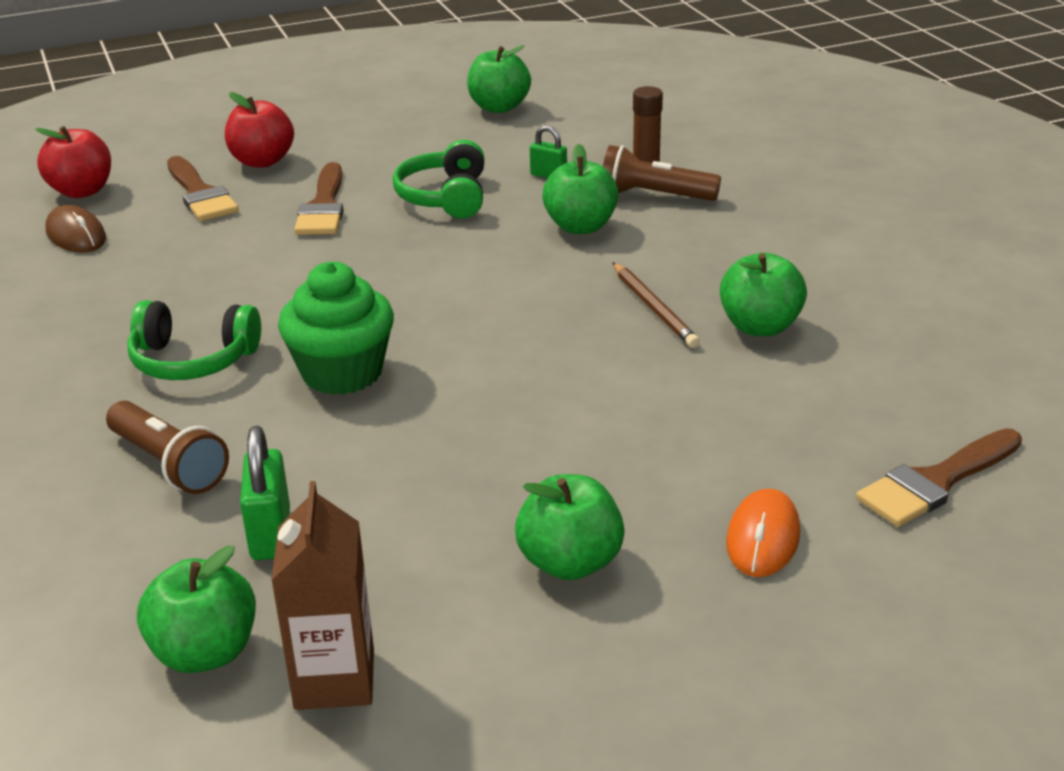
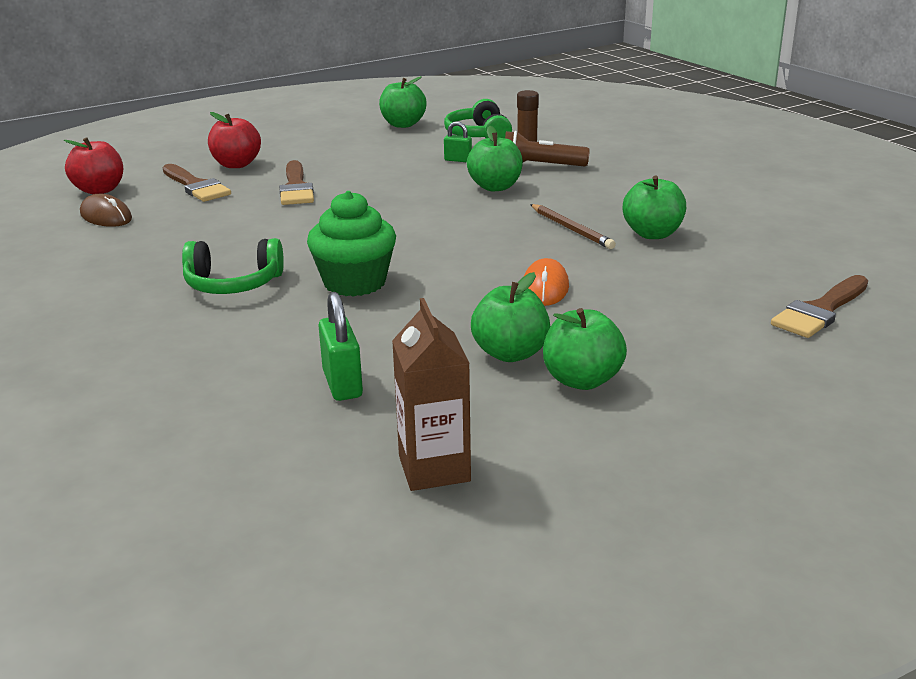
camera: 10 degrees left, 5 degrees down
(169, 464) = (242, 348): brown flashlight -> none
(205, 652) = (322, 462): green apple -> green apple (510, 353)
(445, 197) = (386, 177): green headphones -> green headphones (479, 135)
(763, 538) = (715, 353): orange mouse -> orange mouse (545, 287)

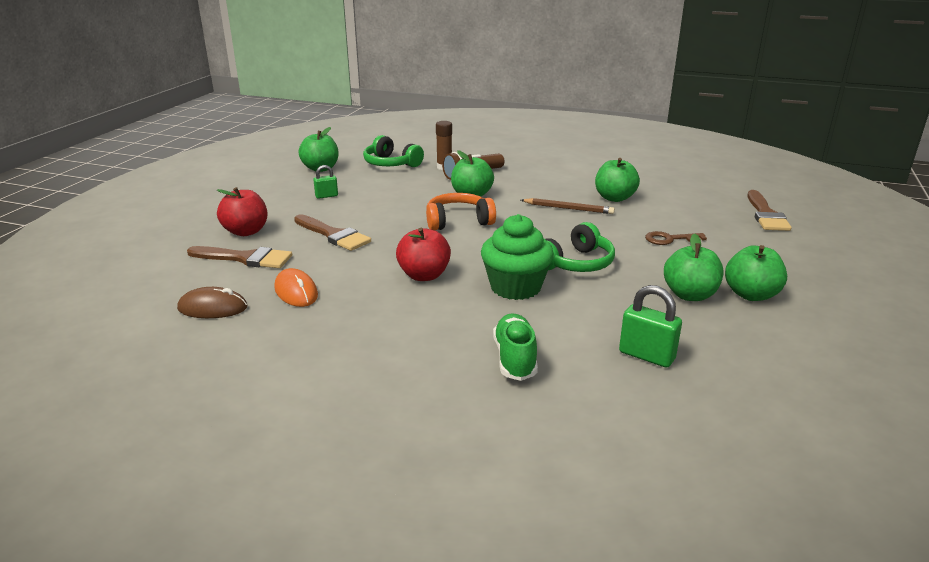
camera: 40 degrees left, 0 degrees up
(99, 190) = (157, 289): red apple -> red apple (424, 275)
(230, 337) = (515, 359): none -> green shoe
(233, 284) = (435, 320): green headphones -> green headphones (576, 263)
(428, 208) = (458, 221): none -> orange headphones
(434, 468) = (794, 380): brown carton -> none
(458, 160) = (411, 184): green padlock -> green padlock (326, 196)
(545, 287) = (626, 249): orange mouse -> orange mouse (296, 292)
(619, 295) = (670, 239): none -> brown key

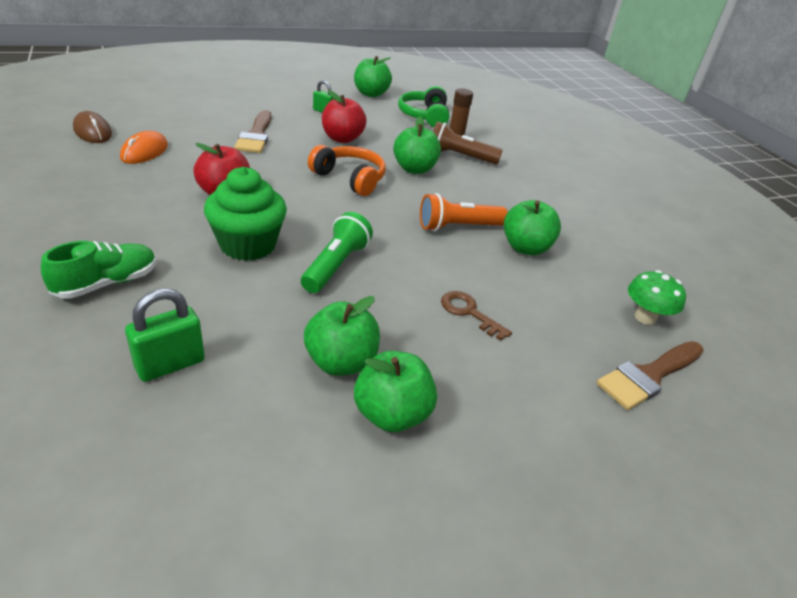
camera: 45 degrees right, 10 degrees up
(245, 258) = (180, 117): brown brush -> none
(246, 232) = (223, 104): red apple -> red apple (342, 138)
(568, 208) = (458, 227): brown pencil -> orange flashlight
(576, 263) = (335, 265): green headphones -> green flashlight
(646, 356) = (170, 364): green padlock -> green padlock turned 60 degrees clockwise
(714, 195) = (645, 317): none -> green mushroom

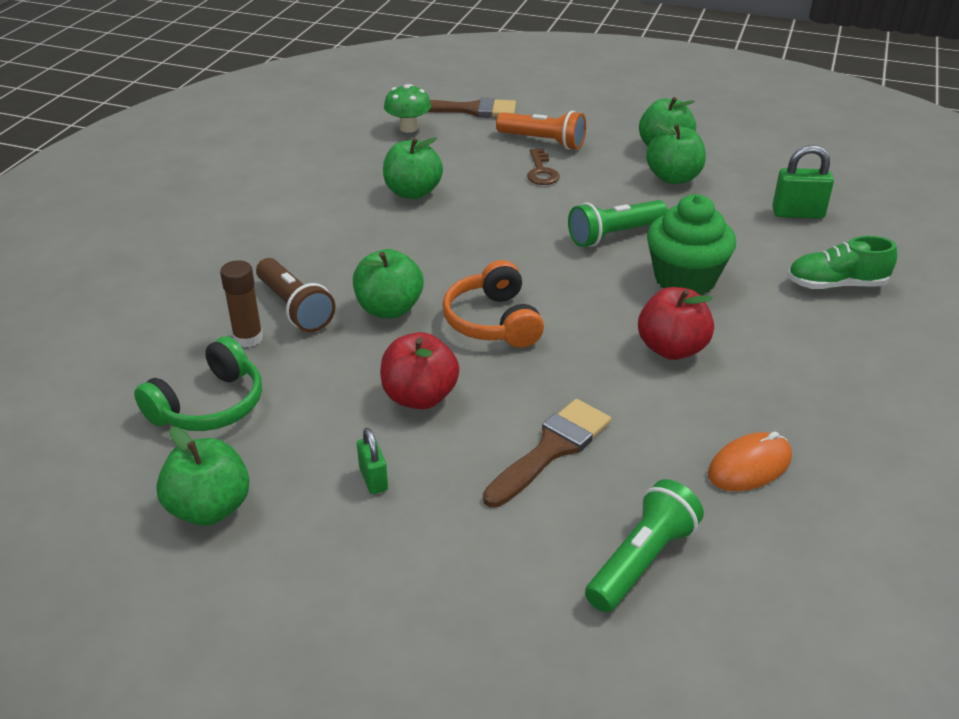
camera: 135 degrees left, 0 degrees up
(92, 131) = (825, 551): brown mouse -> none
(183, 113) = (641, 560): none -> green flashlight
(458, 227) = (447, 229): orange flashlight -> orange flashlight (543, 141)

